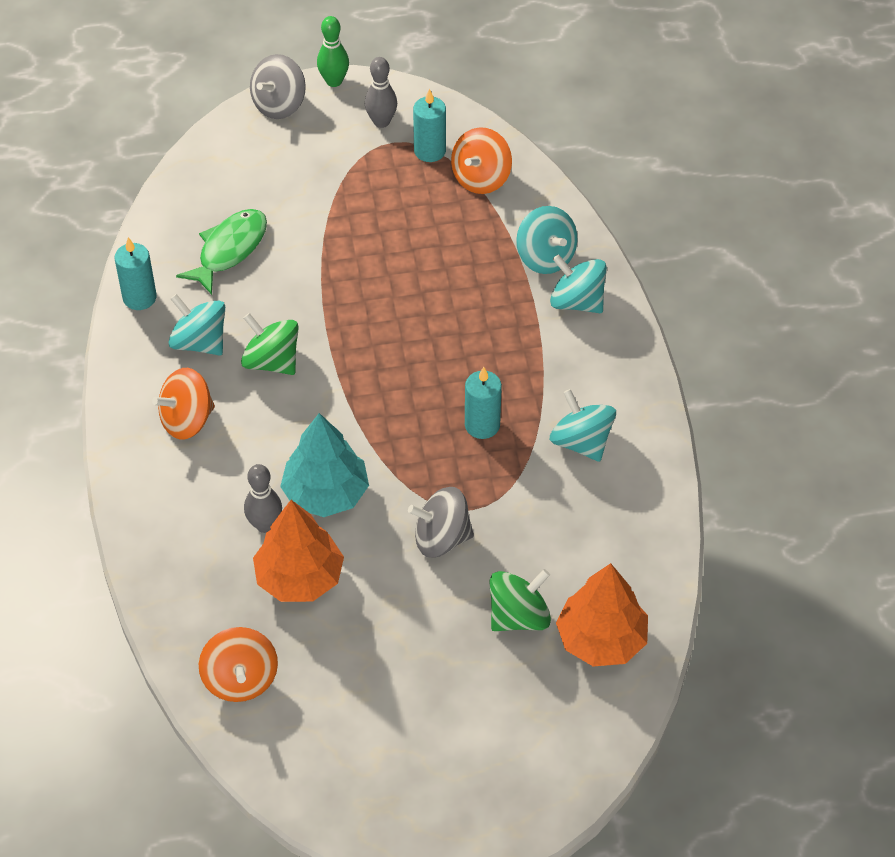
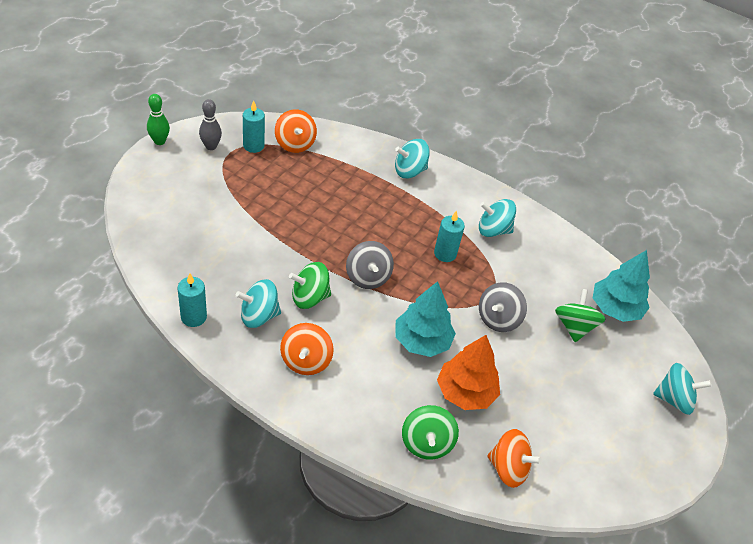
camera: 55 degrees left, 5 degrees down
(196, 589) = (426, 443): none -> green spinning top
(229, 250) = (212, 258): green fish -> none
(265, 525) = (415, 381): grey bowling pin -> none
(279, 105) = (144, 169): grey spinning top -> grey spinning top (367, 277)
(545, 257) = (370, 160): turquoise spinning top -> turquoise spinning top (674, 399)
(601, 639) = (615, 308): orange tree -> turquoise tree

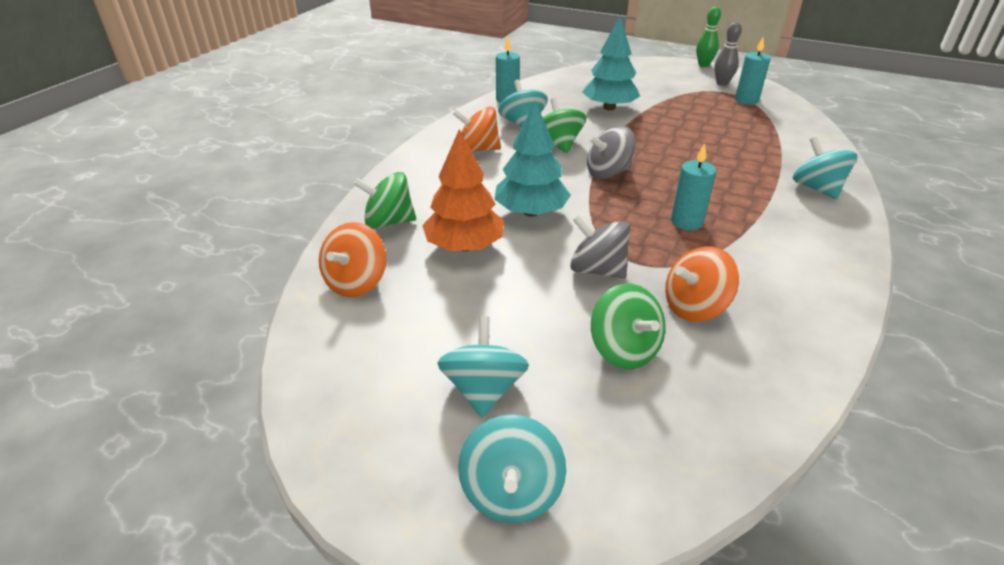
camera: 90 degrees right, 10 degrees down
(295, 144) = (776, 118): orange spinning top -> orange spinning top (694, 307)
(493, 230) = (770, 261): turquoise spinning top -> turquoise spinning top (483, 389)
(574, 326) = (624, 350): green spinning top -> green spinning top turned 60 degrees clockwise
(615, 308) = (697, 408): turquoise tree -> turquoise tree (609, 108)

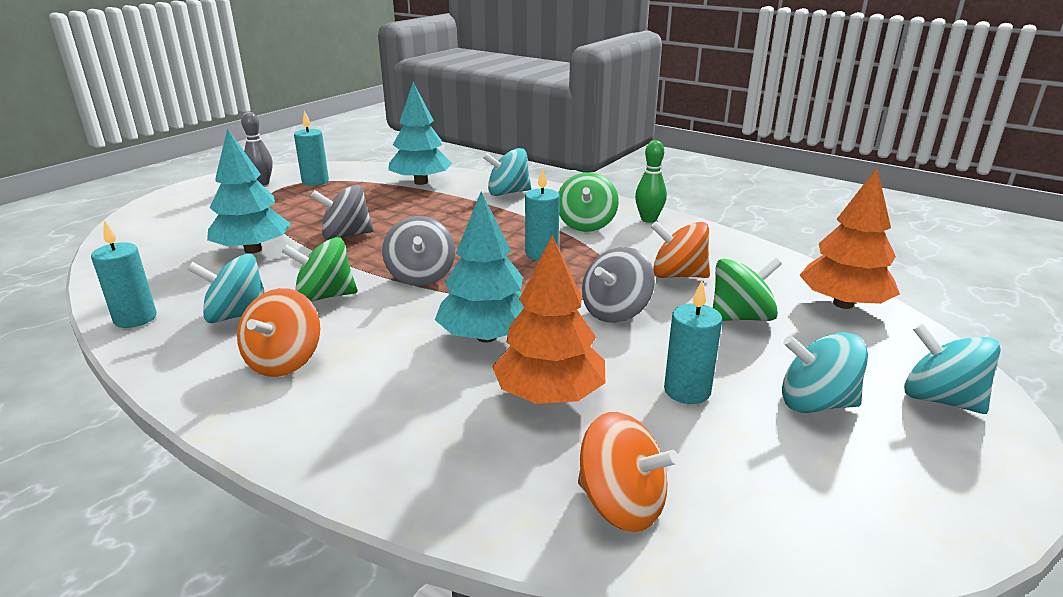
camera: 80 degrees left, 10 degrees down
(388, 222) = (461, 466): green spinning top -> green spinning top (586, 224)
(485, 311) = (687, 391): none -> turquoise candle
(511, 492) = (940, 399): turquoise spinning top -> turquoise spinning top turned 150 degrees counterclockwise
(656, 132) = (346, 235): none -> grey spinning top
(694, 307) = (678, 275): orange spinning top -> orange spinning top turned 120 degrees clockwise
(700, 442) = (843, 304): none -> orange tree
(703, 65) = (201, 182): green bowling pin -> green bowling pin (648, 219)
(795, 142) = (421, 182): none -> turquoise tree

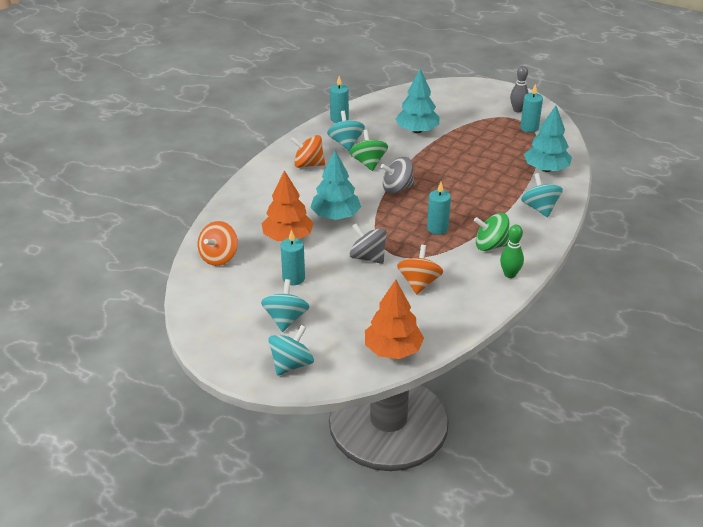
camera: 85 degrees right, 10 degrees up
(346, 235) = (444, 155): grey spinning top -> none
(741, 317) = (368, 304): green spinning top -> none

